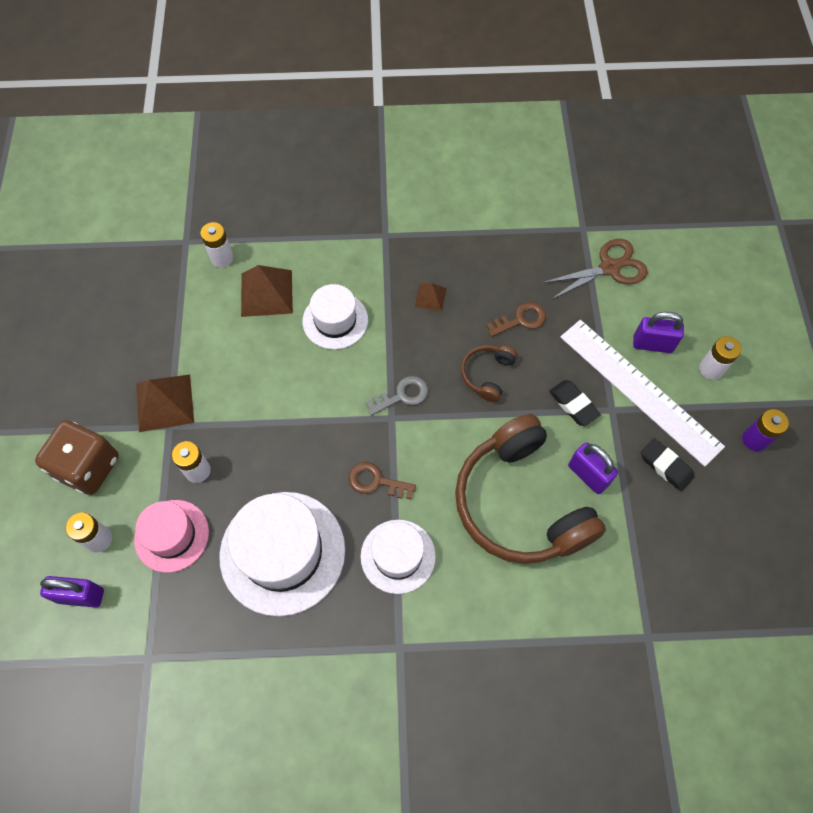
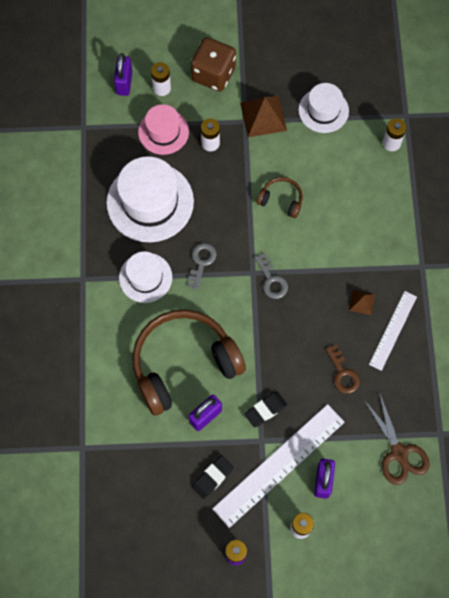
camera: 90 degrees right, 5 degrees up
(266, 293) = (360, 178): brown pyramid -> none
(335, 320) = (336, 229): white hat -> white hat (323, 110)
(376, 481) = (201, 262): brown key -> grey key
(465, 267) = (393, 330): none -> white ruler
(487, 374) = (291, 344): brown headphones -> brown headphones (281, 200)

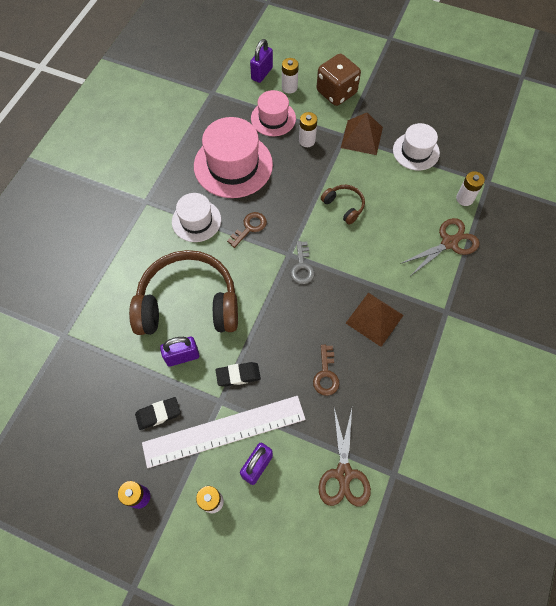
camera: 25 degrees right, 5 degrees down
(150, 202) = (233, 165): white hat -> pink hat
(201, 262) = (249, 228): grey key -> brown key
(361, 302) = (374, 319): brown pyramid -> brown pyramid, size x1.86
(393, 330) = (392, 356): white ruler -> none
(396, 196) = (449, 243): none -> brown scissors

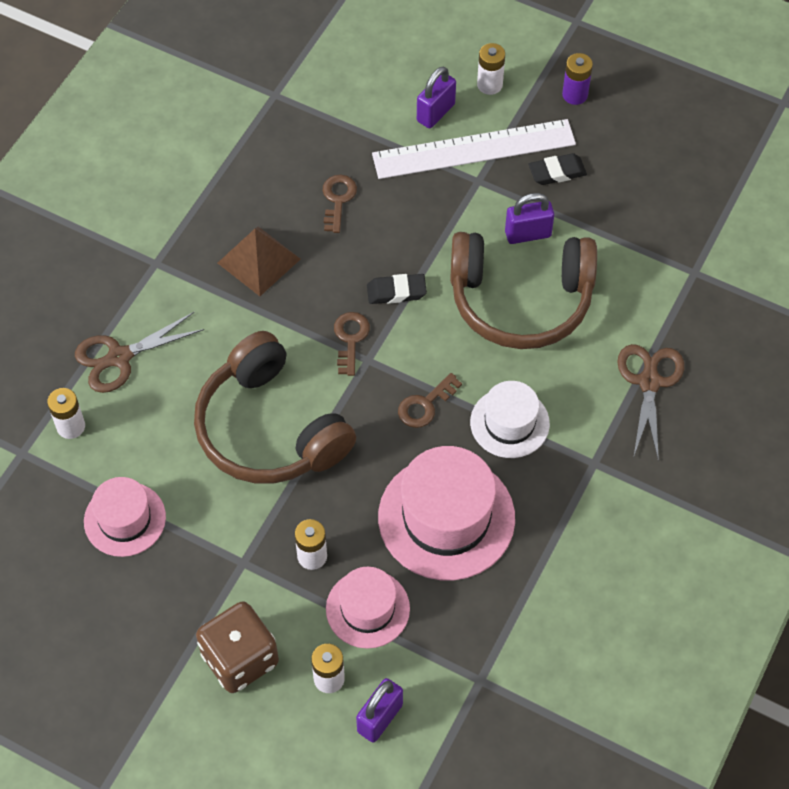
camera: 175 degrees left, 5 degrees down
(238, 375) = (453, 207): black eraser -> black eraser (396, 292)
(302, 267) = (350, 339): grey key -> brown key
(344, 206) = (269, 429): brown headphones -> brown headphones, size x2.28
(344, 473) = (333, 99): brown scissors -> brown scissors (649, 382)
(362, 137) = (213, 555): brown pyramid -> none
(416, 151) = (125, 519): white hat -> pink hat

